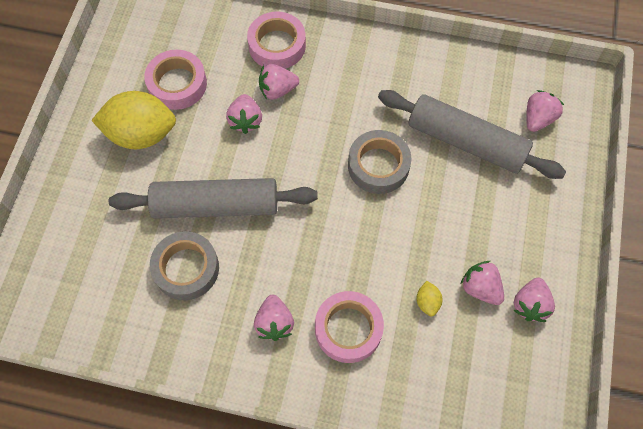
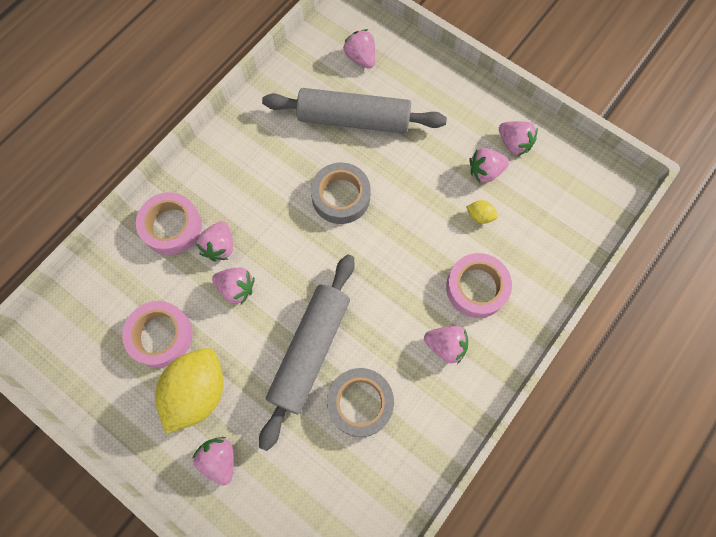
camera: 65 degrees left, 5 degrees up
(92, 177) = (219, 459): none -> pink strawberry
(466, 142) = (354, 119): grey rolling pin -> grey rolling pin turned 45 degrees clockwise

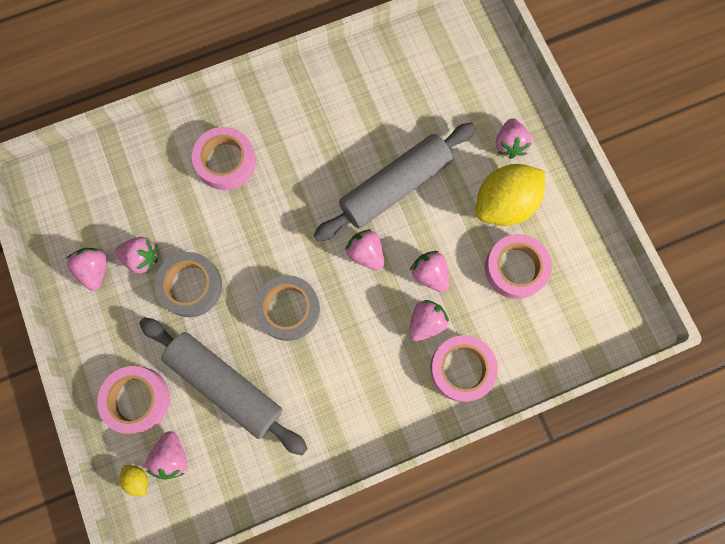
camera: 150 degrees left, 5 degrees up
(360, 403) = (378, 126): grey tape -> grey tape (191, 286)
(412, 78) = (137, 399): none -> pink tape
(445, 346) = (283, 131): pink strawberry -> pink strawberry (366, 254)
(480, 216) = (177, 220): yellow lemon -> yellow lemon (138, 479)

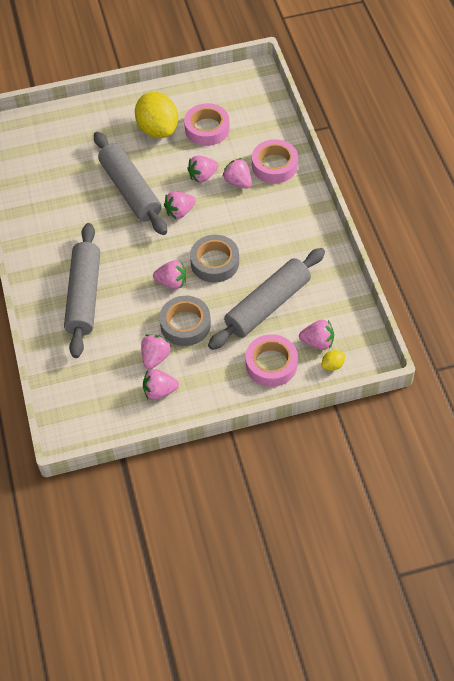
camera: 80 degrees left, 20 degrees down
(226, 162) = (84, 296): pink tape -> grey rolling pin
(509, 144) = (112, 121): pink strawberry -> pink strawberry (172, 282)

